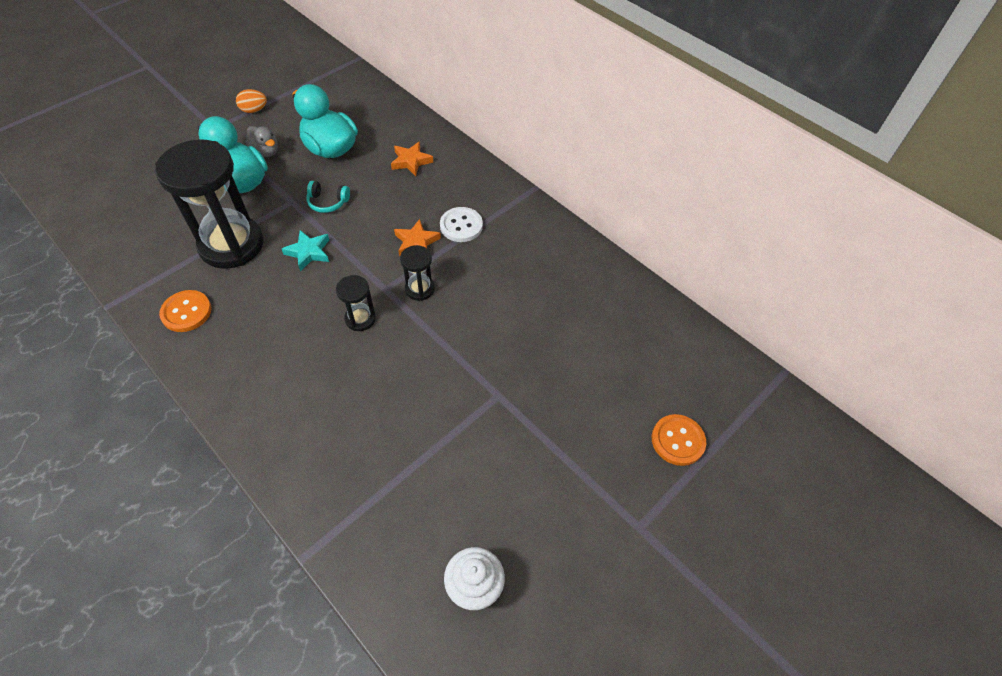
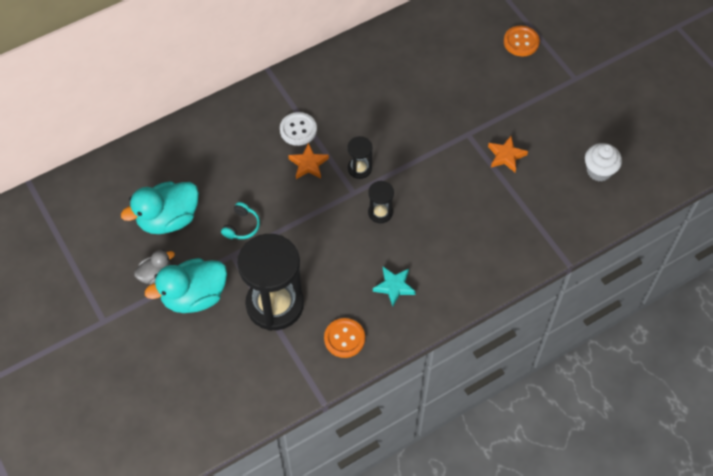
camera: 75 degrees left, 5 degrees up
(254, 110) = (86, 283): orange egg -> none
(309, 252) = (299, 244): turquoise star -> turquoise star (394, 287)
(411, 161) = (206, 155): orange star -> orange star (506, 156)

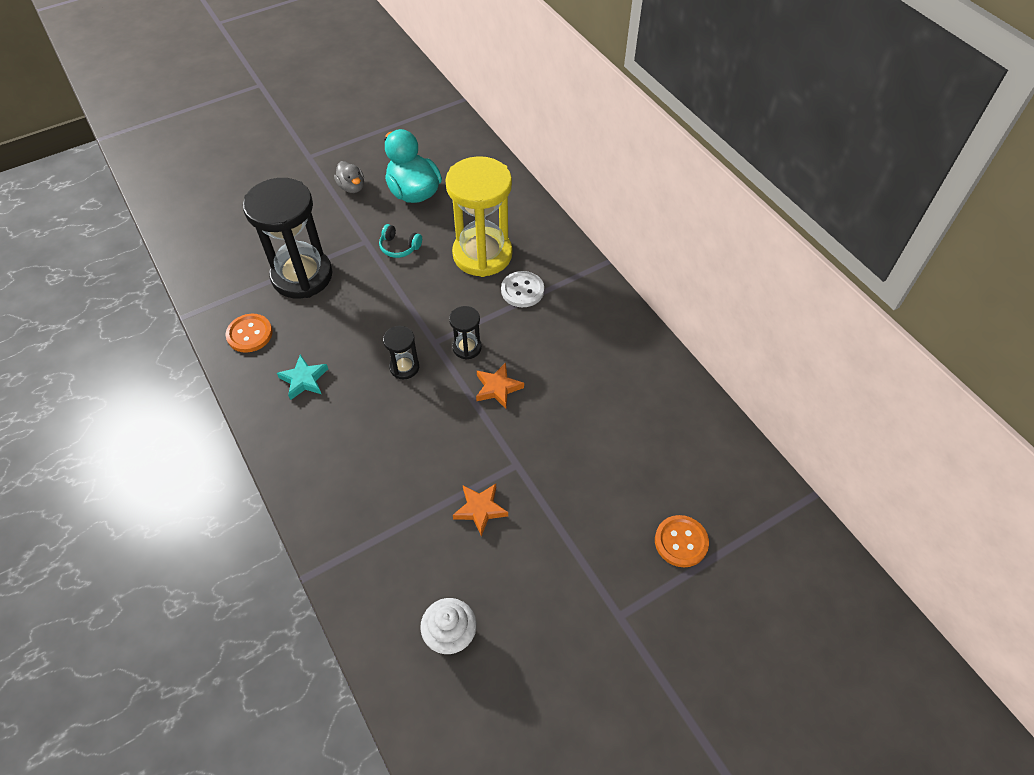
camera: 90 degrees right, 5 degrees down
(194, 296) = (323, 215): turquoise duck -> none
(255, 160) = (482, 254): none -> yellow hourglass
(308, 164) = (475, 300): orange star -> orange star (497, 388)

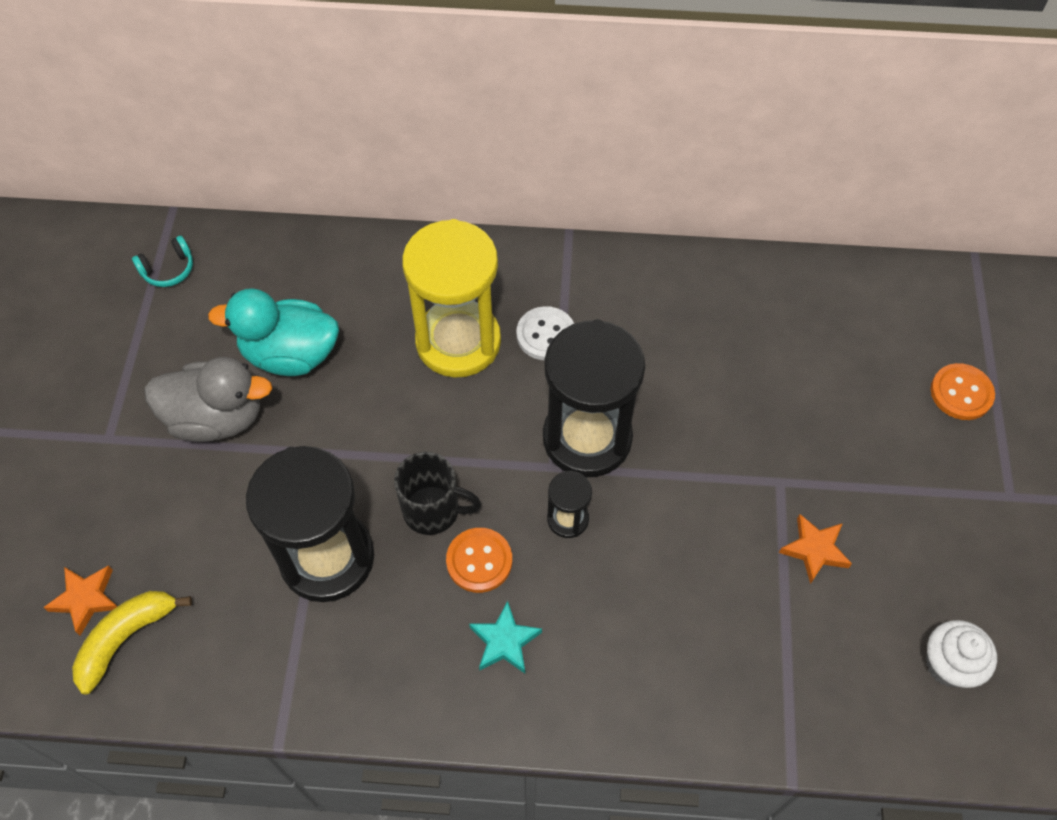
camera: 55 degrees left, 5 degrees up
(204, 227) = (126, 638): none -> yellow banana
(249, 334) = (378, 671): orange button -> orange button (479, 561)
(352, 187) = (217, 418): grey duck -> grey duck, size x1.85
(364, 303) = (433, 510): none -> black mug
(399, 247) = (371, 421): turquoise headphones -> turquoise headphones (168, 269)
(467, 347) = (587, 438): black hourglass -> black hourglass, size x2.22
(497, 388) = (666, 440): orange star -> orange star (86, 599)

